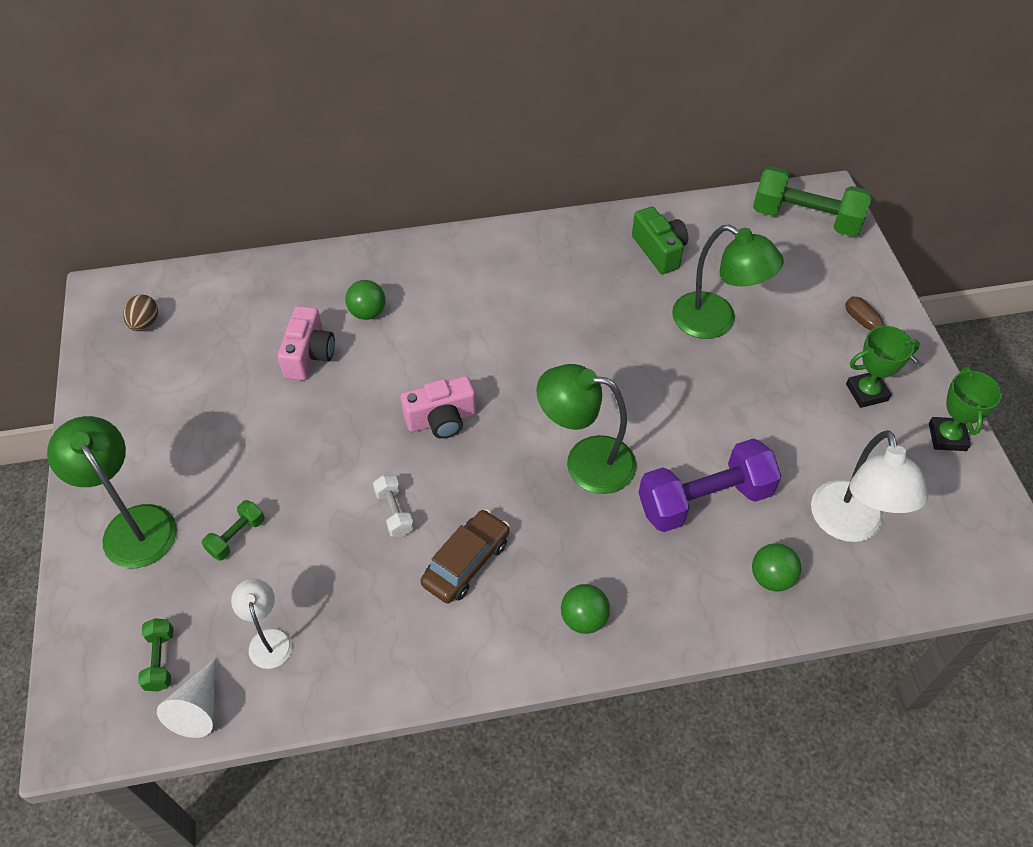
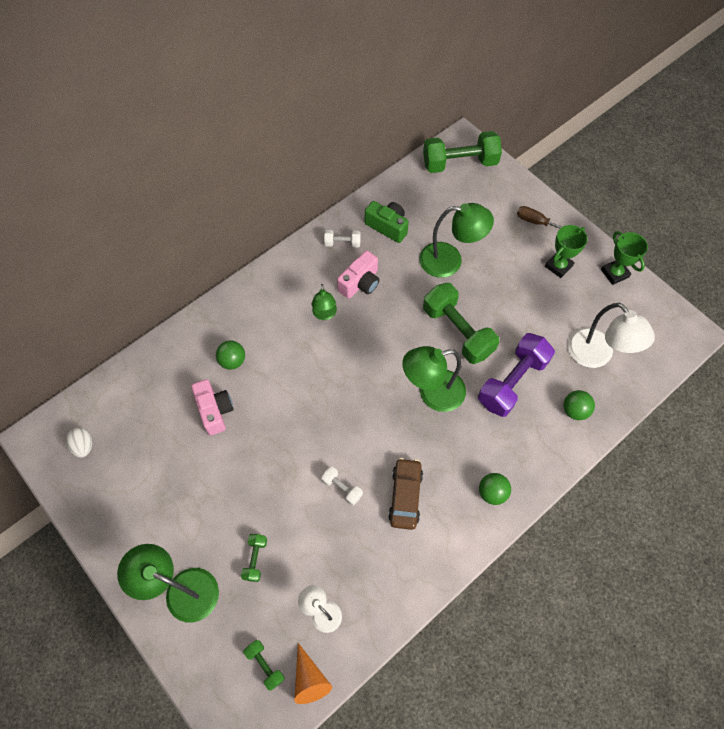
camera: 30 degrees left, 10 degrees up
(145, 323) = (83, 446): brown egg -> white egg
(198, 707) = (309, 679): white cone -> orange cone
(441, 419) = (329, 411): pink camera -> pink camera (360, 283)
(511, 312) = (324, 314): none -> green lamp
(589, 245) = (342, 243): none -> white dumbbell
(670, 406) = (457, 331): none -> green dumbbell

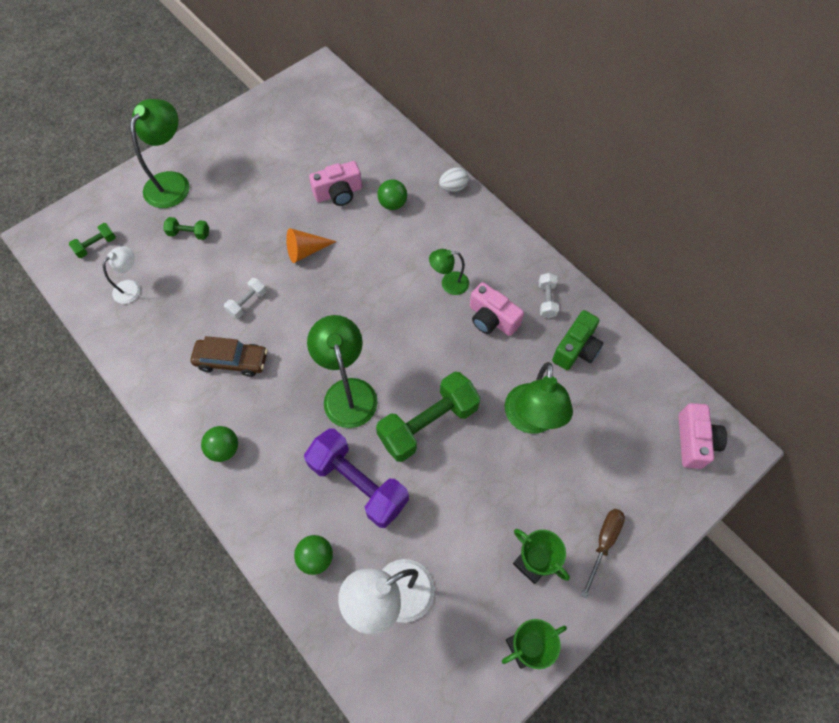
camera: 90 degrees right, 0 degrees up
(83, 446) = (310, 102): white egg -> white egg (453, 187)
(309, 679) = (76, 279): orange cone -> orange cone (306, 251)
(459, 163) = (694, 441): green dumbbell -> pink camera

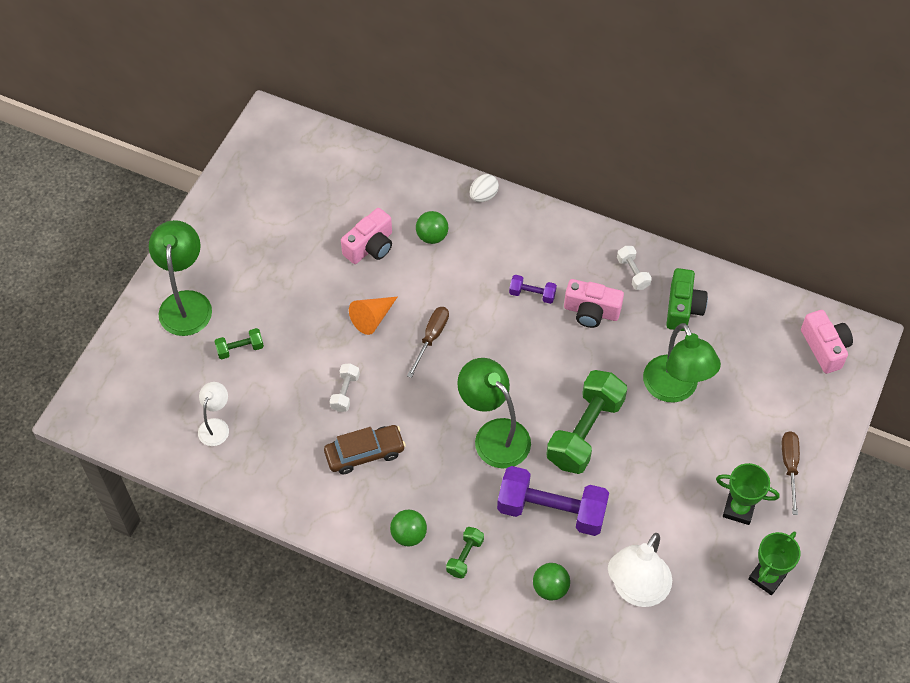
camera: 25 degrees left, 5 degrees down
(96, 245) = (149, 400): green dumbbell -> green dumbbell (465, 556)
(343, 286) = (431, 338): none -> brown screwdriver
(449, 284) = (532, 294): green lamp -> purple dumbbell

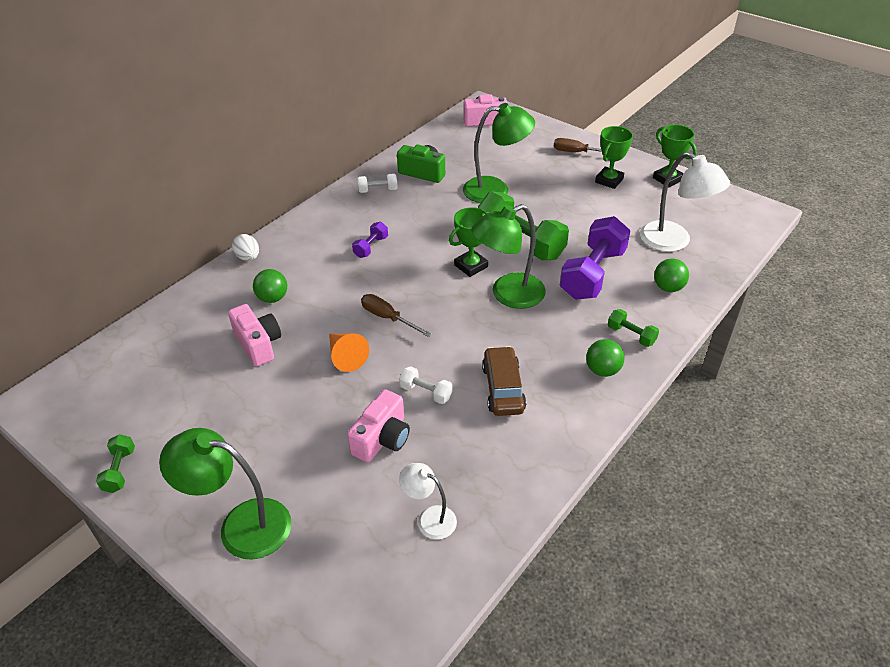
camera: 75 degrees left, 15 degrees down
(240, 349) = (333, 478): green dumbbell -> green dumbbell (119, 470)
(529, 392) = (471, 266): none -> green trophy
(591, 311) = (404, 218): pink camera -> pink camera (382, 439)

